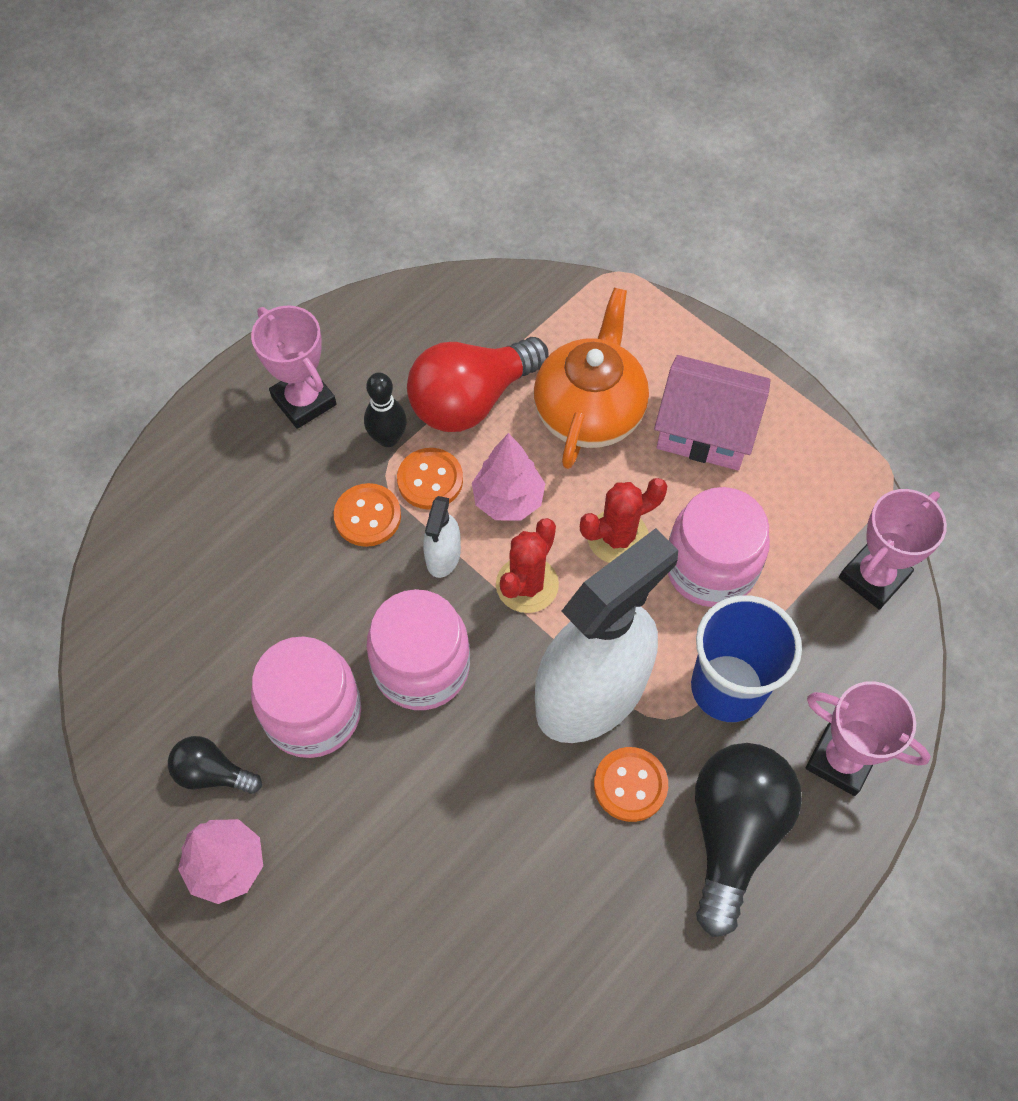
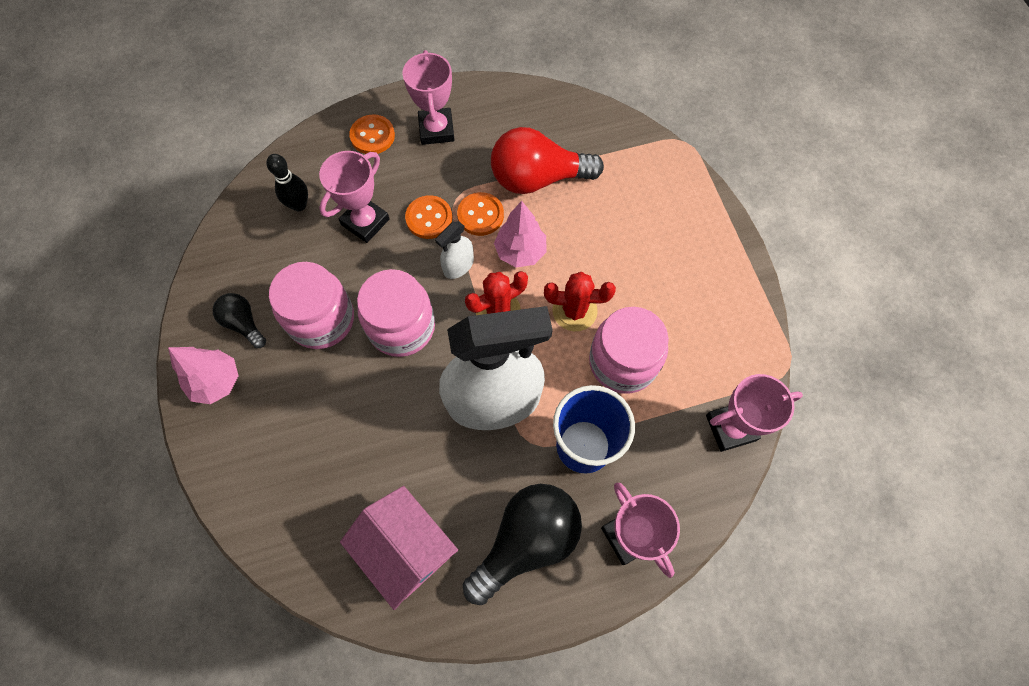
camera: 30 degrees right, 5 degrees up
(288, 562) = (365, 222): none -> pink trophy
(388, 438) = (471, 177): black bowling pin -> black bowling pin (299, 205)
(589, 411) = (608, 222): orange teapot -> none
(630, 785) = (481, 472): orange button -> orange button (372, 136)
(705, 430) = (677, 272): pink house -> pink house (405, 548)

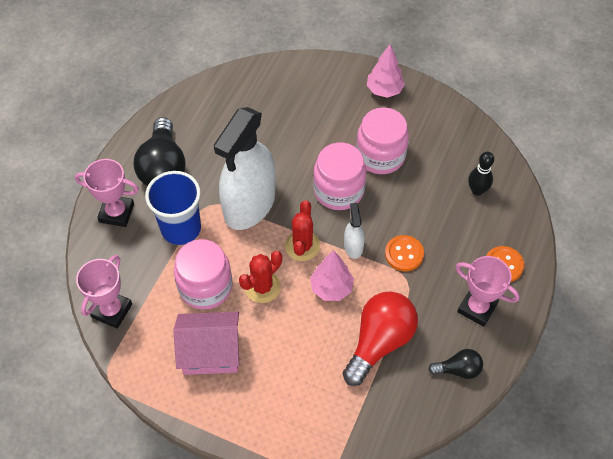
camera: 130 degrees right, 10 degrees down
(244, 323) = (411, 119): black light bulb -> black light bulb (458, 369)
(365, 222) = (432, 217): pink trophy -> none
(405, 548) = (214, 116): pink house -> pink house (211, 352)
(480, 215) = (380, 285): orange button -> none

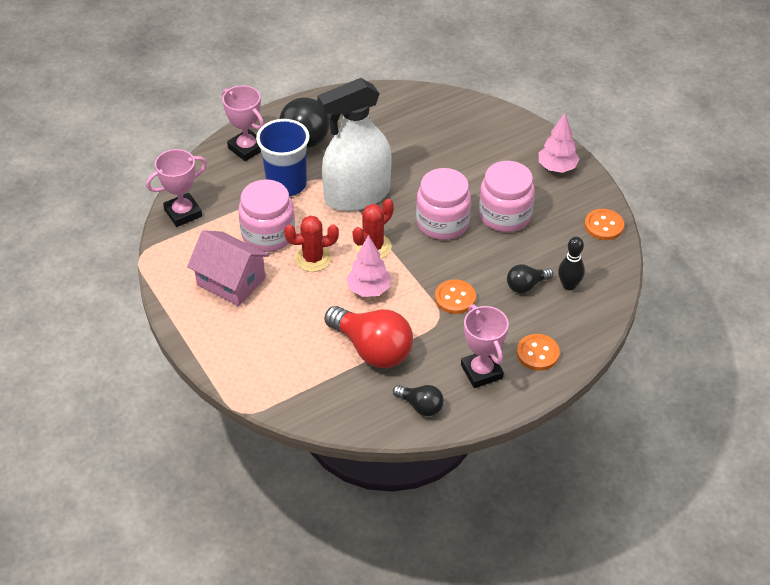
camera: 35 degrees right, 10 degrees down
(353, 246) = (416, 269): white spray bottle -> none
(379, 342) = (372, 349): red light bulb -> red light bulb turned 60 degrees clockwise
(447, 210) = (526, 285): none -> black light bulb
(459, 123) = (604, 226): none -> orange button

